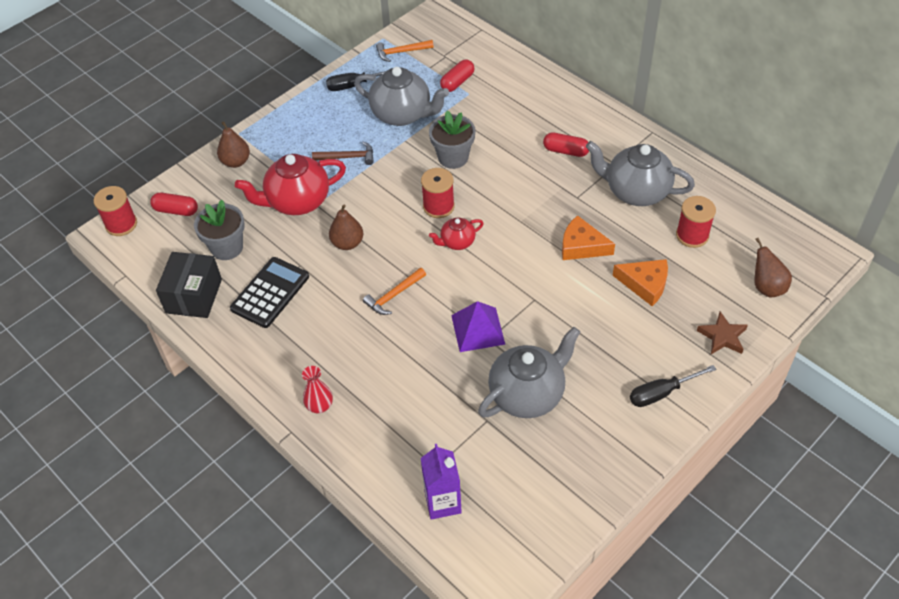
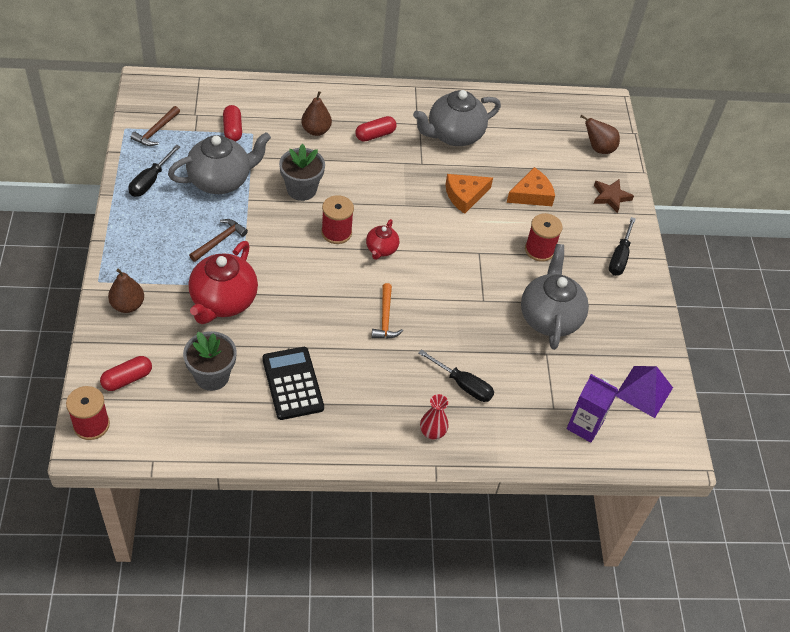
camera: 55 degrees left, 0 degrees up
(194, 296) = (235, 431): black box -> none
(347, 243) = (304, 305): brown pear -> brown pear (316, 130)
(388, 391) = (463, 385): none -> black screwdriver
(401, 52) = (156, 131): orange hammer -> brown hammer
(477, 329) = (469, 299): purple pyramid -> purple pyramid (644, 391)
(692, 235) = (521, 143): red spool -> red spool (539, 250)

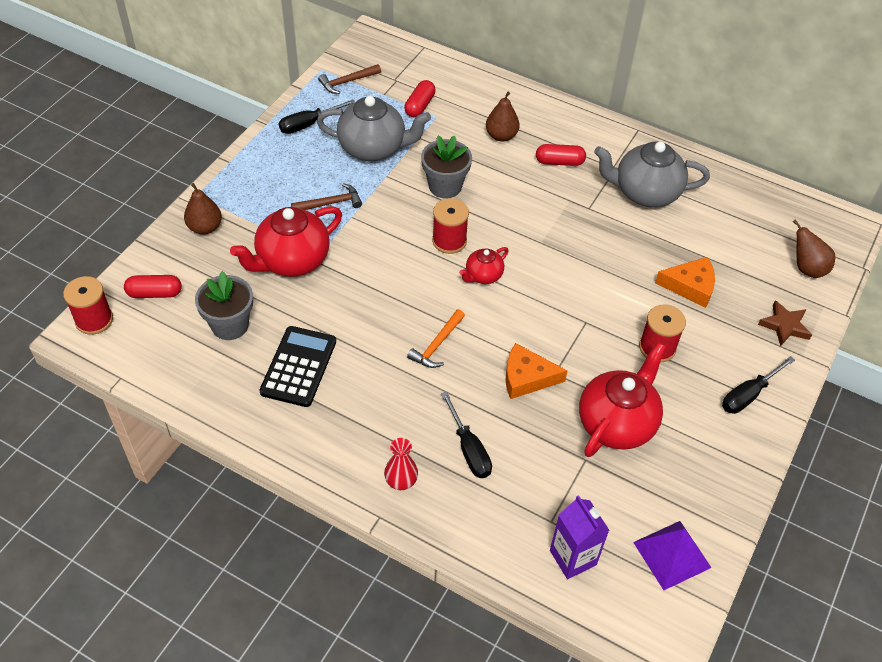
camera: 35 degrees right, 0 degrees up
(465, 195) = (612, 258): orange cheese -> orange cheese (526, 378)
(549, 317) = (617, 423): grey teapot -> red teapot

